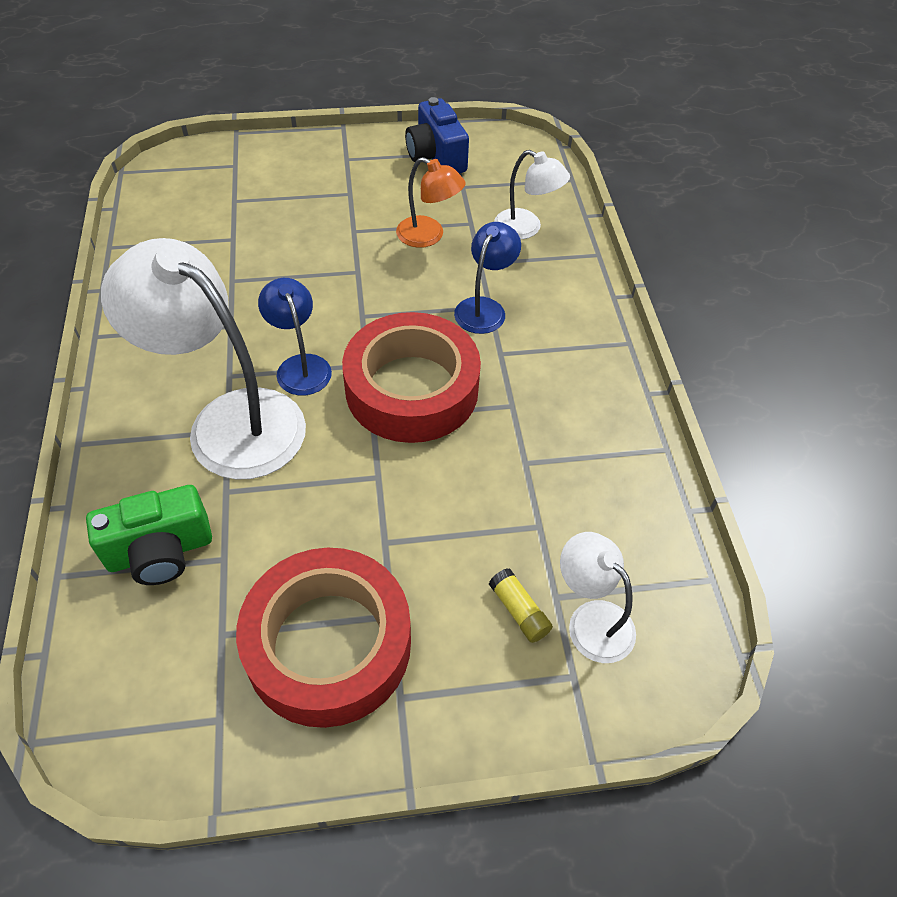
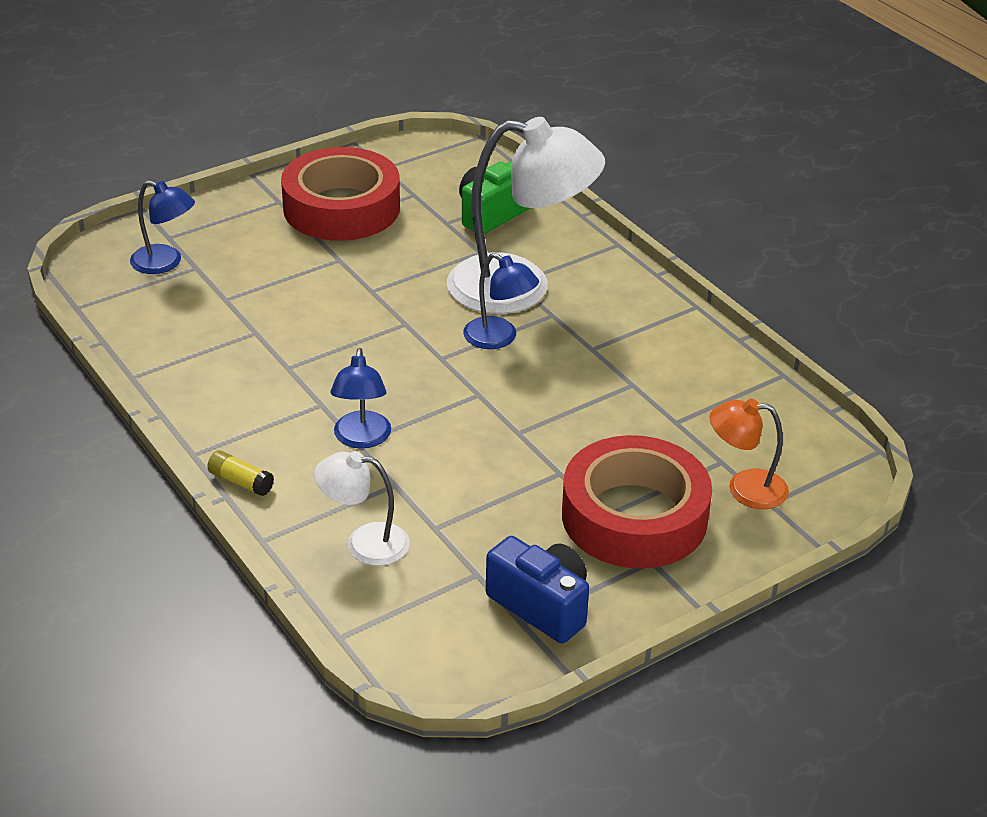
camera: 155 degrees right, 15 degrees down
(412, 389) = (386, 352): red tape -> red tape (634, 516)
(428, 236) = (472, 494): orange lamp -> orange lamp (744, 488)
(519, 611) = (220, 254): yellow glue stick -> yellow glue stick (241, 482)
(591, 620) = (165, 263): white lamp -> blue lamp

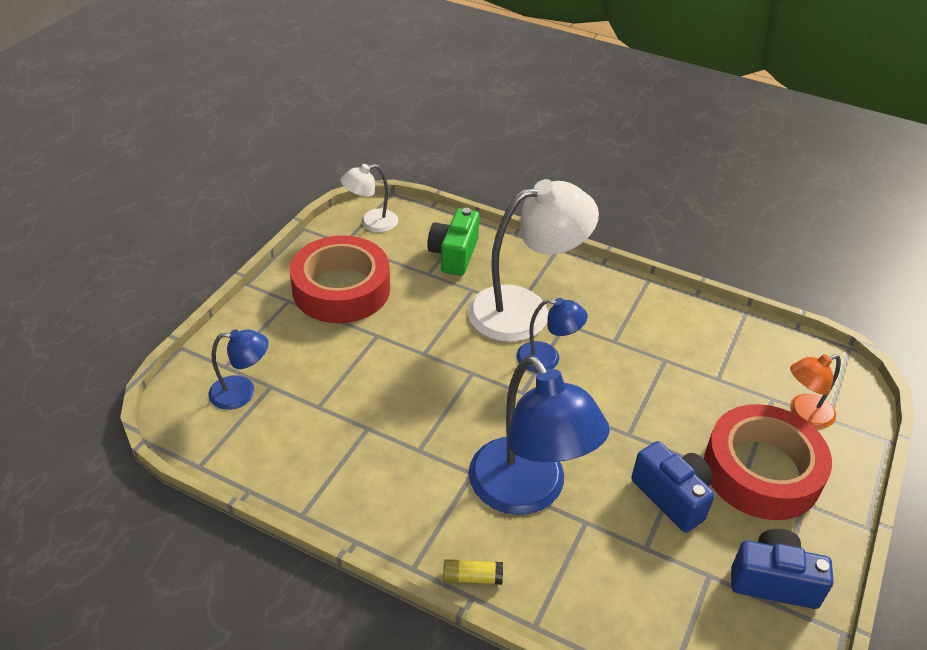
camera: 30 degrees left, 5 degrees up
(361, 439) = (528, 492): blue lamp -> blue lamp, size x1.97
(364, 543) = (610, 589): white lamp -> white lamp (371, 223)
(508, 499) = (672, 496): none -> blue camera

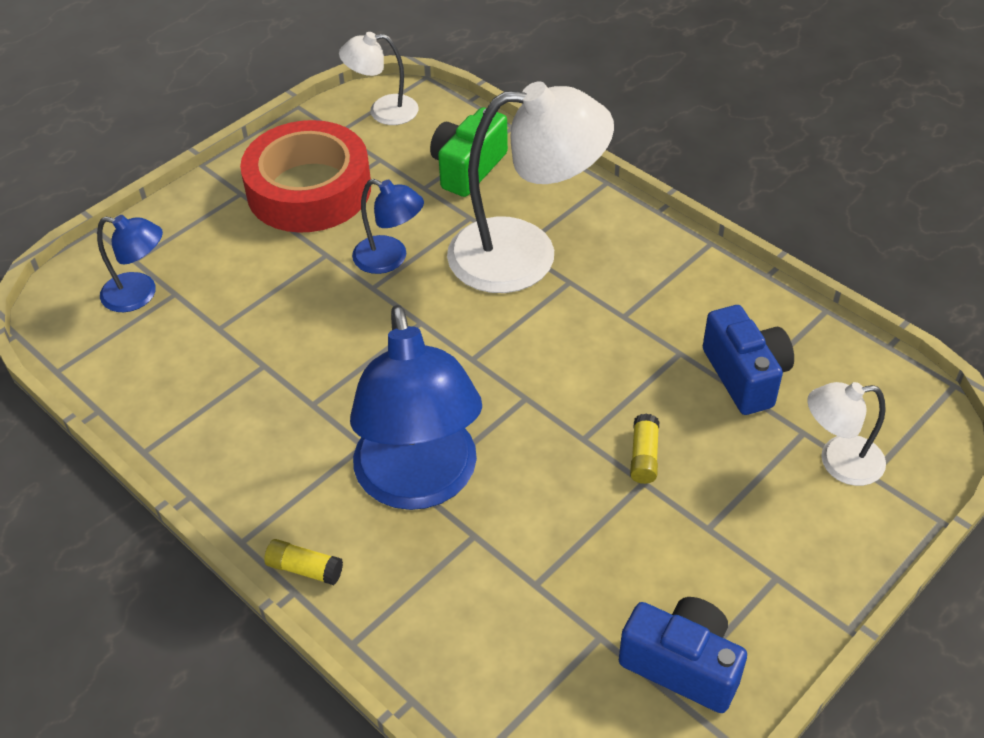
camera: 20 degrees right, 5 degrees up
(547, 359) = (524, 322): blue lamp -> blue lamp (390, 259)
(672, 496) = (601, 529): blue camera -> blue camera (745, 376)
(676, 438) = (644, 456): none -> yellow glue stick
(761, 471) = (739, 523): red tape -> none
(804, 414) = (838, 462): orange lamp -> white lamp

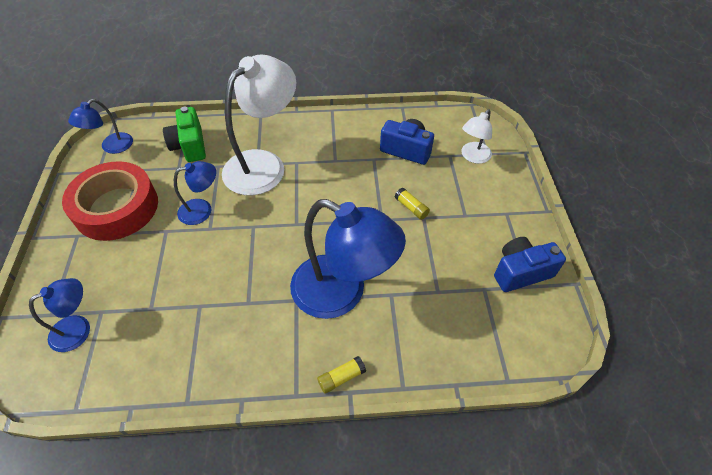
camera: 50 degrees left, 5 degrees up
(383, 111) = (112, 147): white lamp -> blue lamp

